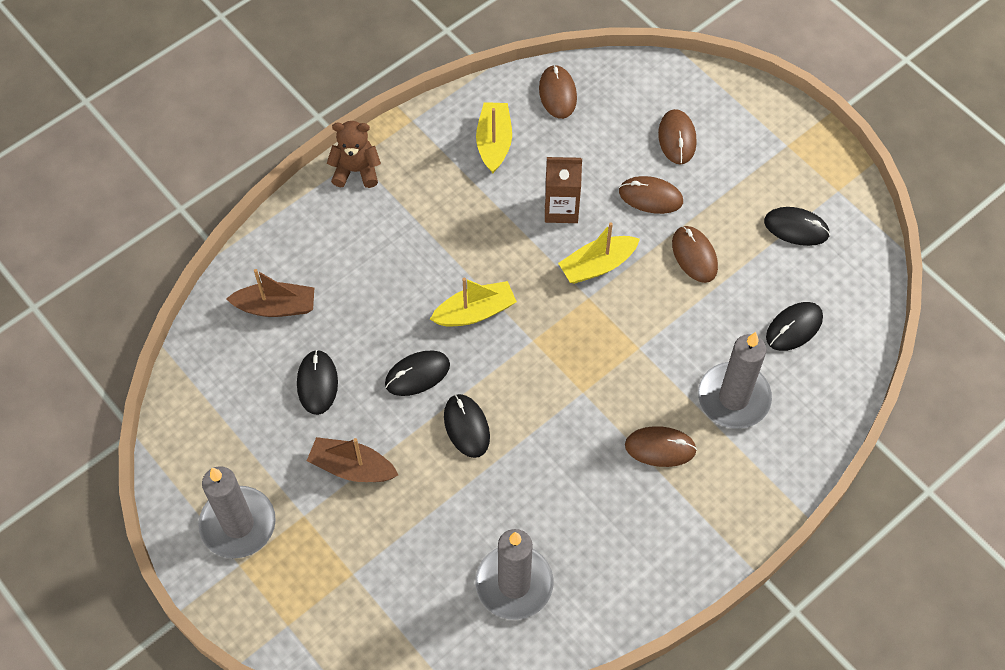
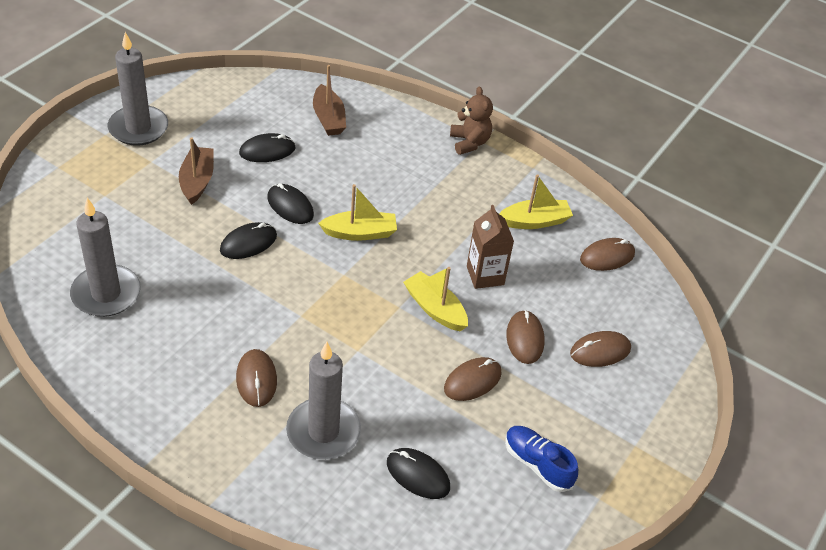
camera: 70 degrees right, 15 degrees down
(475, 312) = (360, 233): yellow boat -> yellow boat turned 60 degrees counterclockwise
(796, 228) = (537, 464): black mouse -> blue shoe

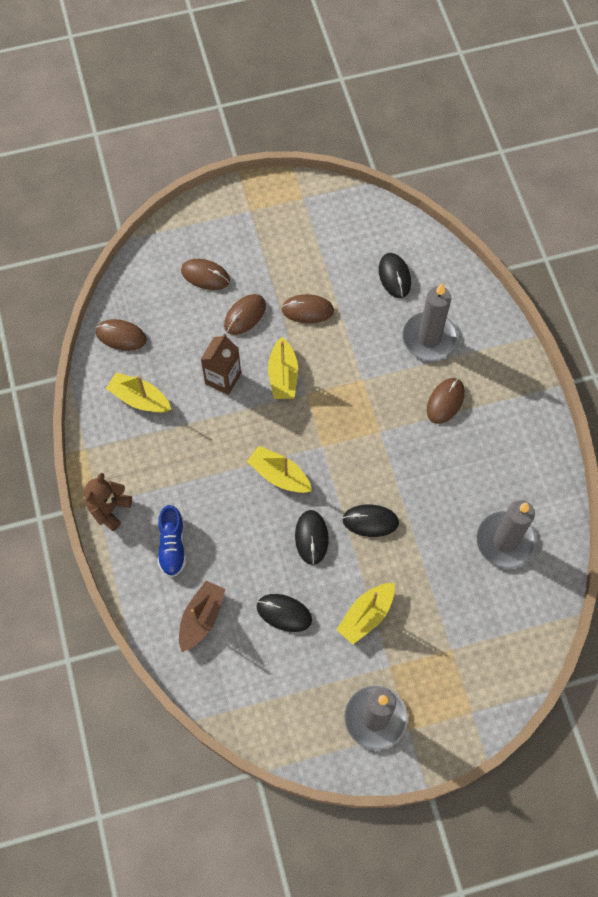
camera: 135 degrees left, 20 degrees up
(197, 181) = (366, 615): brown boat -> yellow boat
(537, 464) = (319, 237): blue shoe -> blue shoe (172, 546)

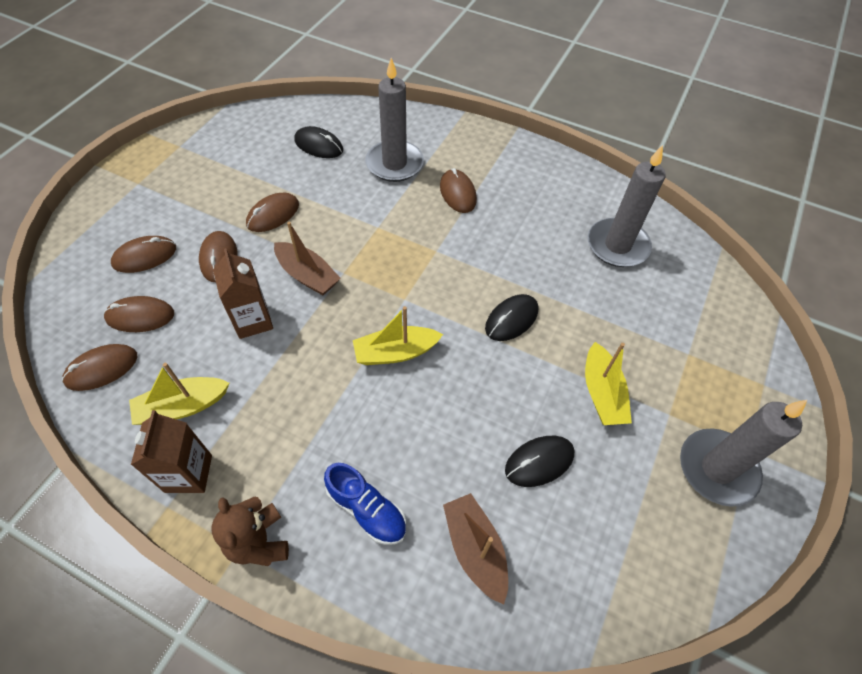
camera: 50 degrees left, 10 degrees down
(110, 441) = (188, 473): none -> brown carton
(167, 318) = (140, 316): none -> brown mouse
(283, 376) = (307, 275): yellow boat -> brown boat
(311, 537) = (483, 376): black mouse -> none

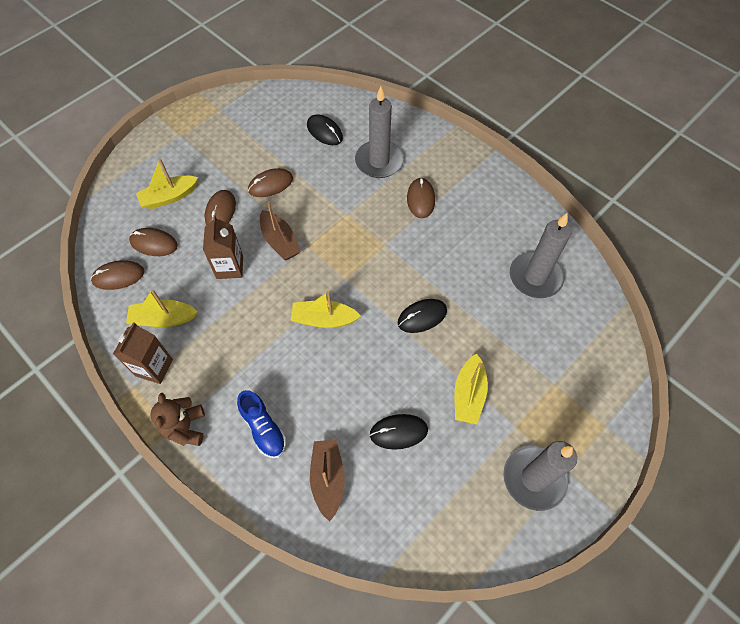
camera: 20 degrees right, 5 degrees up
(145, 256) = (169, 197): brown mouse -> yellow boat

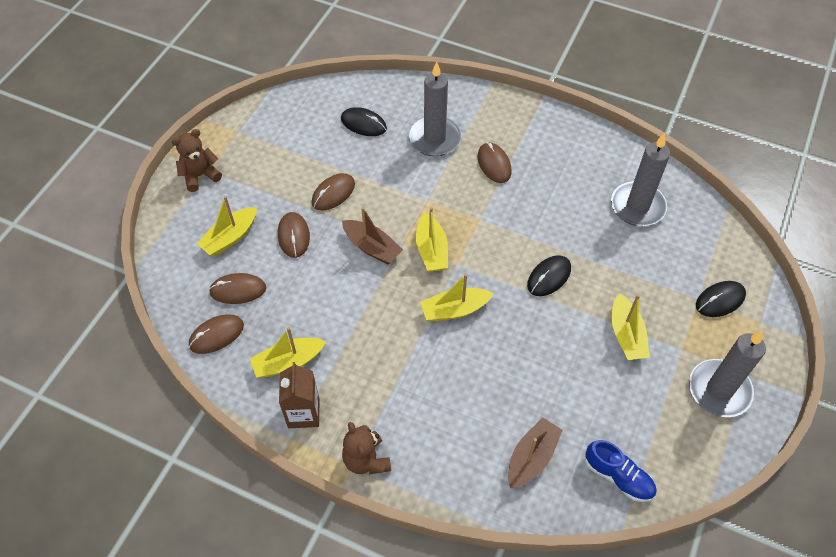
camera: 20 degrees left, 5 degrees down
(171, 138) = (200, 176): none -> brown teddy bear
(229, 267) = (332, 289): brown carton -> none
(263, 428) = (446, 433): blue shoe -> blue shoe (618, 477)
(328, 479) = (532, 458): brown boat -> brown boat turned 60 degrees clockwise
(329, 259) = (431, 250): none -> yellow boat
(398, 432) = (578, 391): black mouse -> black mouse (720, 300)

